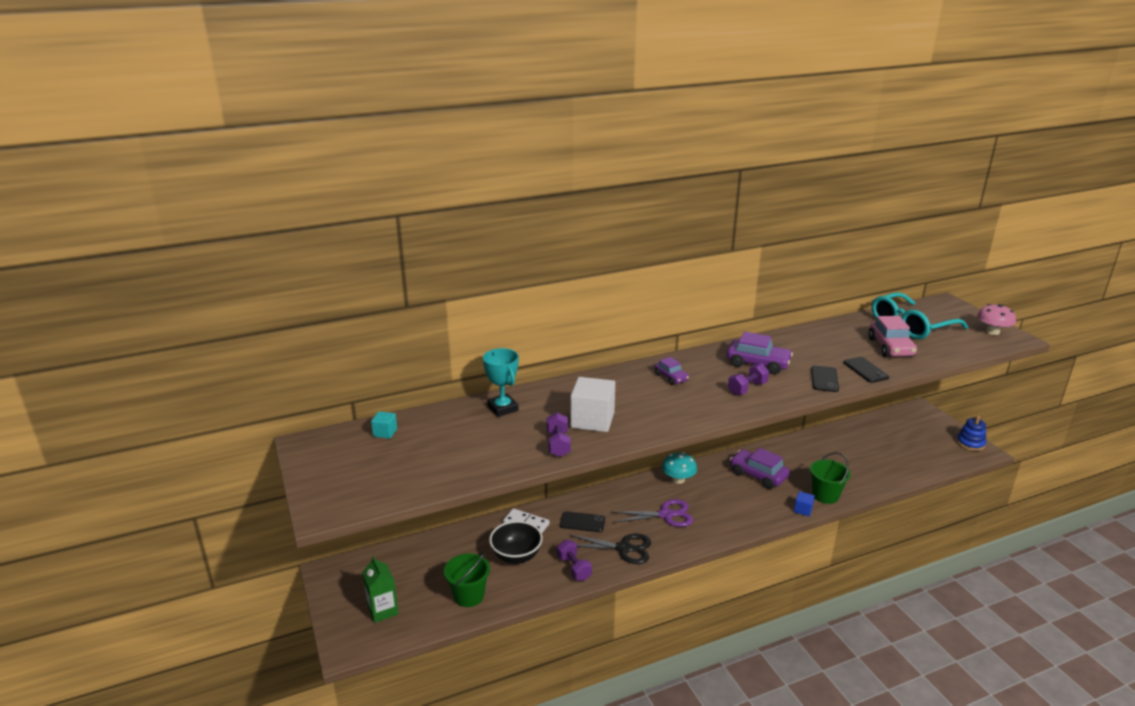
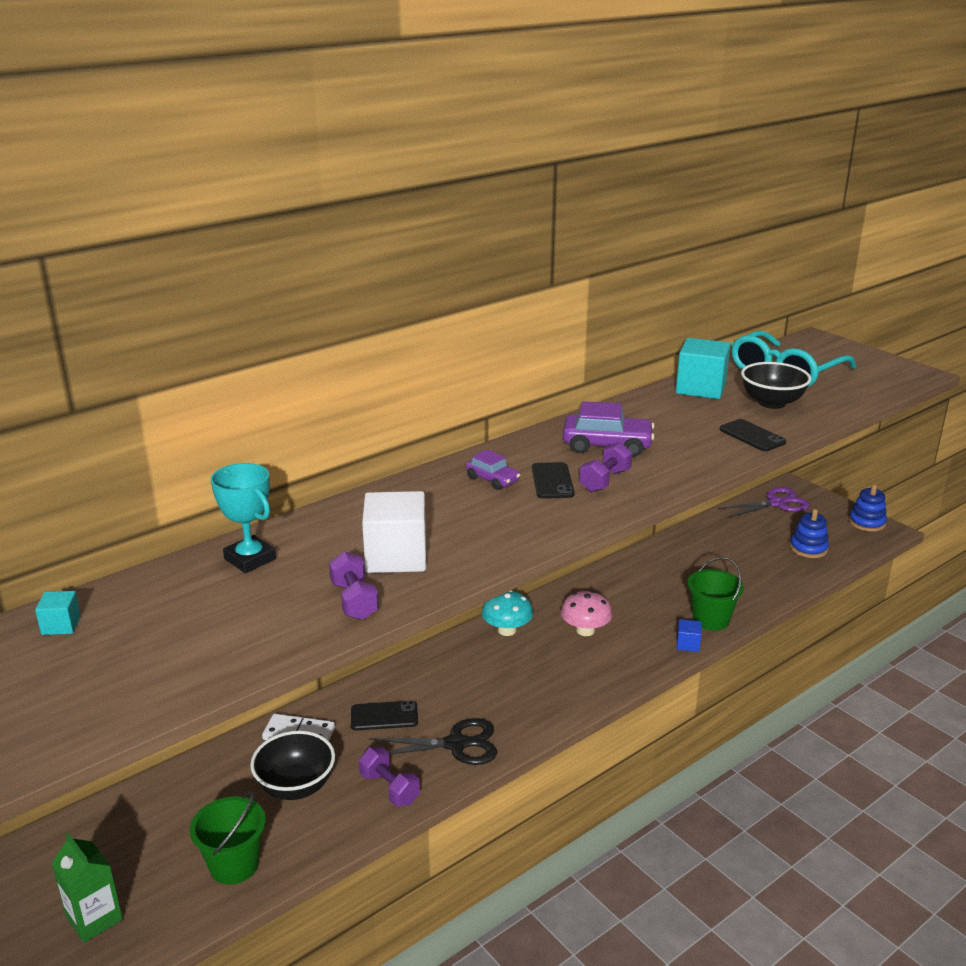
camera: 15 degrees left, 0 degrees up
(666, 515) = (503, 684): purple scissors -> purple scissors (776, 503)
(758, 475) = (614, 606): purple car -> none
(824, 379) = (703, 455): black phone -> black phone (552, 481)
(841, 330) = (700, 388): none -> turquoise cube
(890, 347) = (772, 403): pink car -> black bowl
(917, 456) = (808, 548): none -> blue stacking toy
(992, 332) = (887, 369): pink mushroom -> pink mushroom (585, 630)

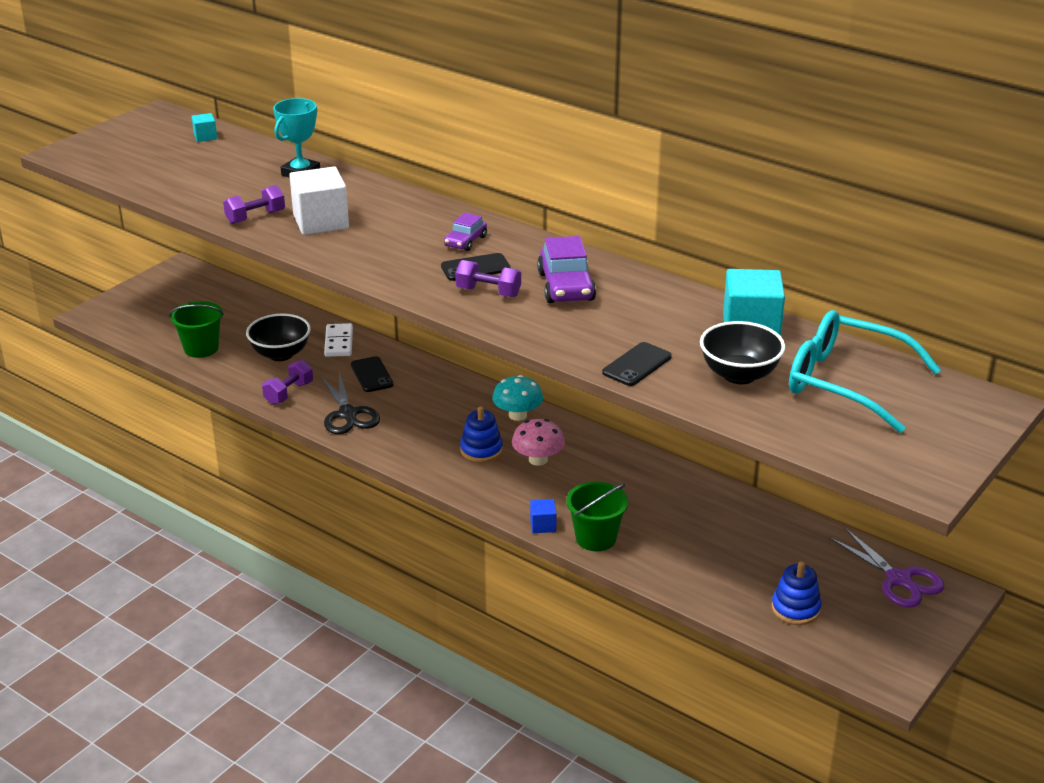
camera: 75 degrees right, 5 degrees up
(94, 918) = (150, 313): green carton -> none
(867, 522) = (901, 663): blue stacking toy -> blue stacking toy (481, 450)

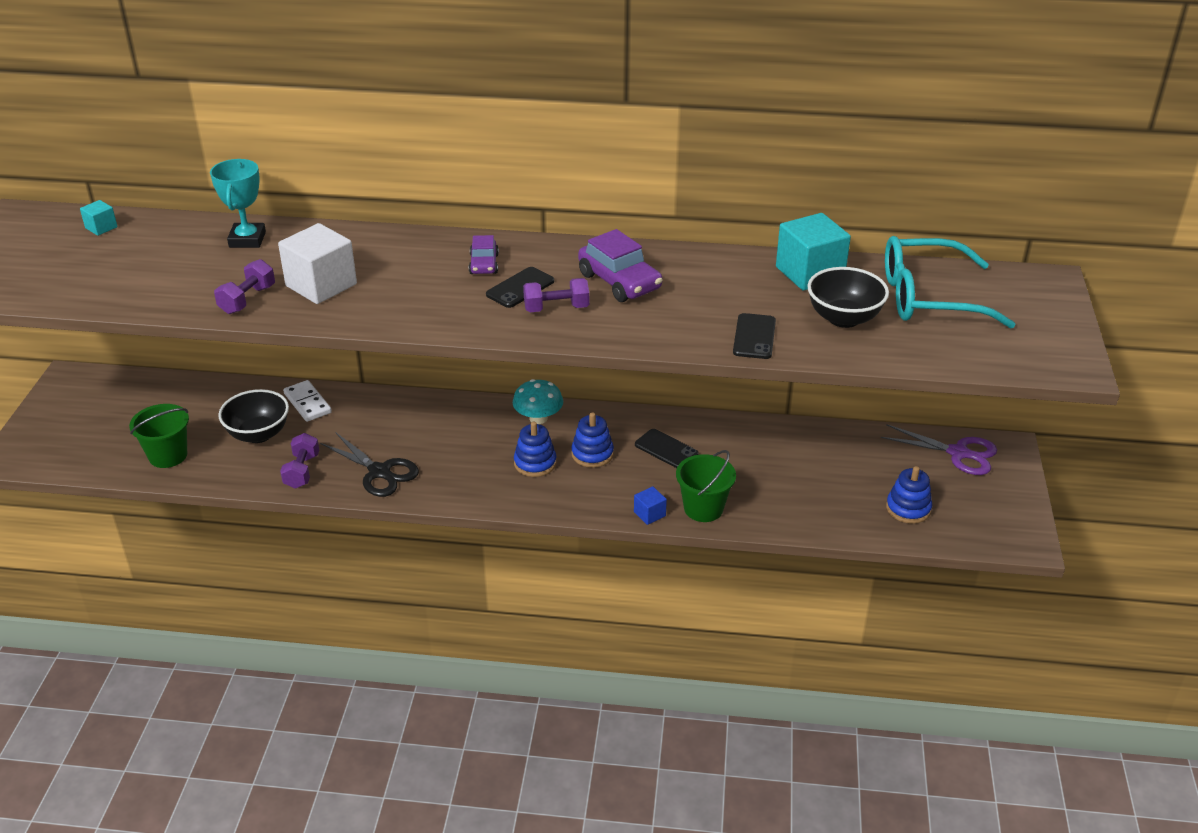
camera: 30 degrees left, 5 degrees up
(372, 375) = (369, 425): black phone -> black phone (666, 449)
(538, 459) = (592, 454): pink mushroom -> blue stacking toy

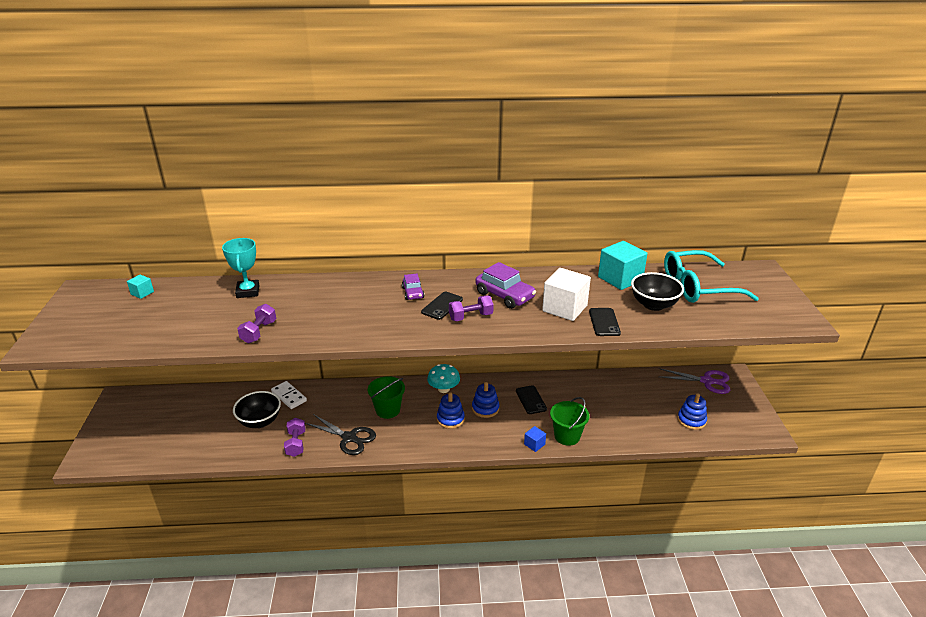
camera: 10 degrees left, 5 degrees down
(168, 455) = (199, 444): green bucket -> green bucket (388, 410)
(321, 285) = (307, 317): white cube -> white cube (564, 308)
(666, 449) = (531, 400): black phone -> black phone turned 45 degrees clockwise

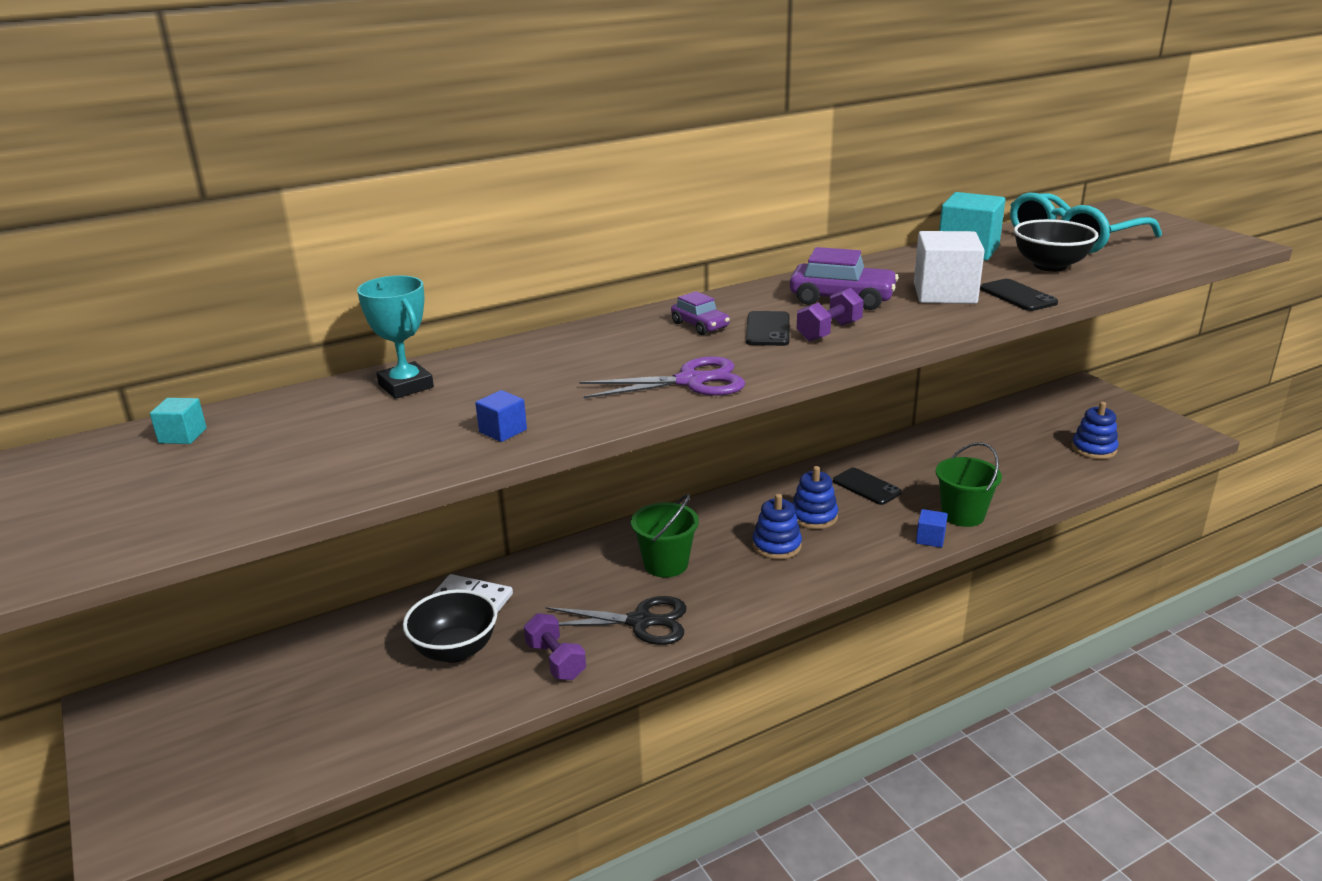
camera: 25 degrees left, 5 degrees down
(259, 332) = (503, 431): purple dumbbell -> blue cube
(443, 389) = (725, 510): turquoise mushroom -> none
(706, 381) = (1063, 401): purple scissors -> purple scissors (690, 381)

